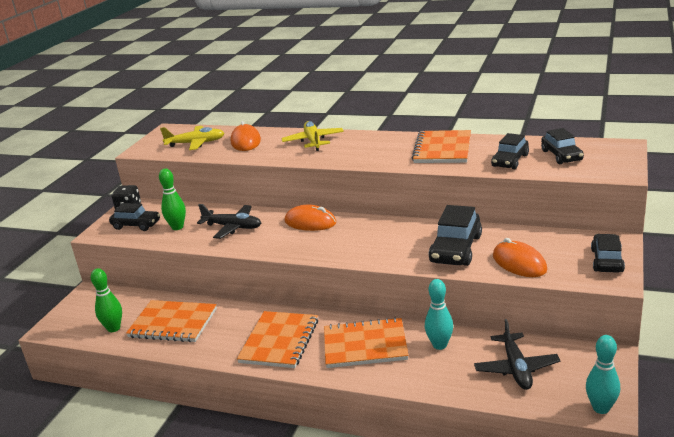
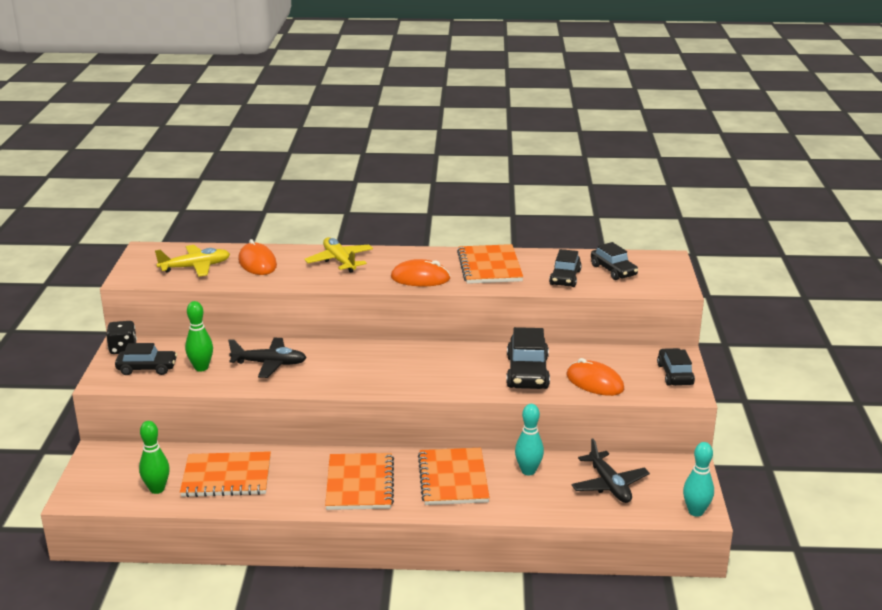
camera: 20 degrees left, 0 degrees up
(310, 222) = (357, 353): orange mouse -> orange mouse (420, 278)
(365, 345) = (453, 479): orange notebook -> orange notebook turned 75 degrees counterclockwise

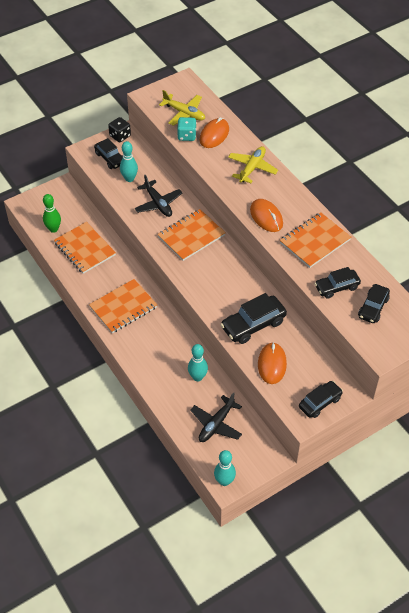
camera: 55 degrees right, 25 degrees up
(201, 368) = (129, 179): green bowling pin -> turquoise bowling pin
(232, 277) = (187, 136): none -> turquoise dice
(453, 479) = (161, 346): orange notebook -> orange notebook (191, 236)

